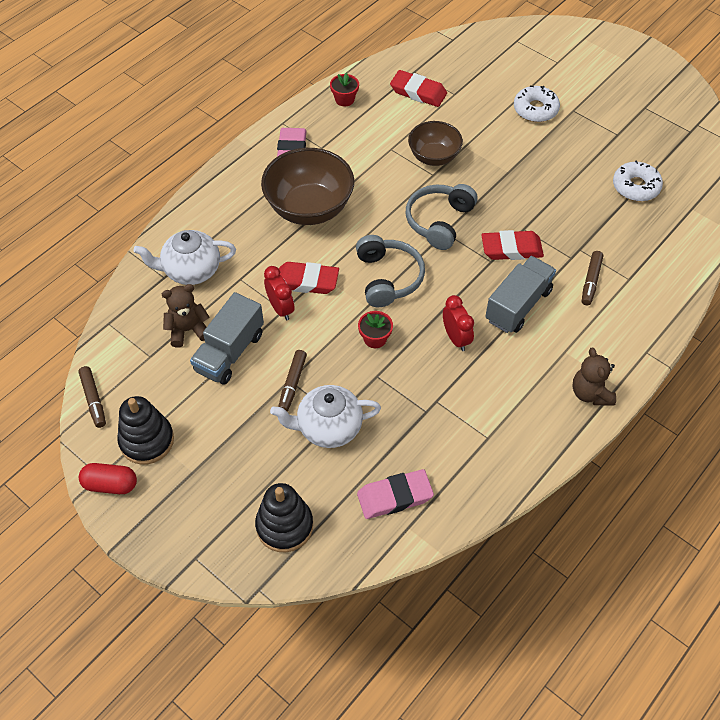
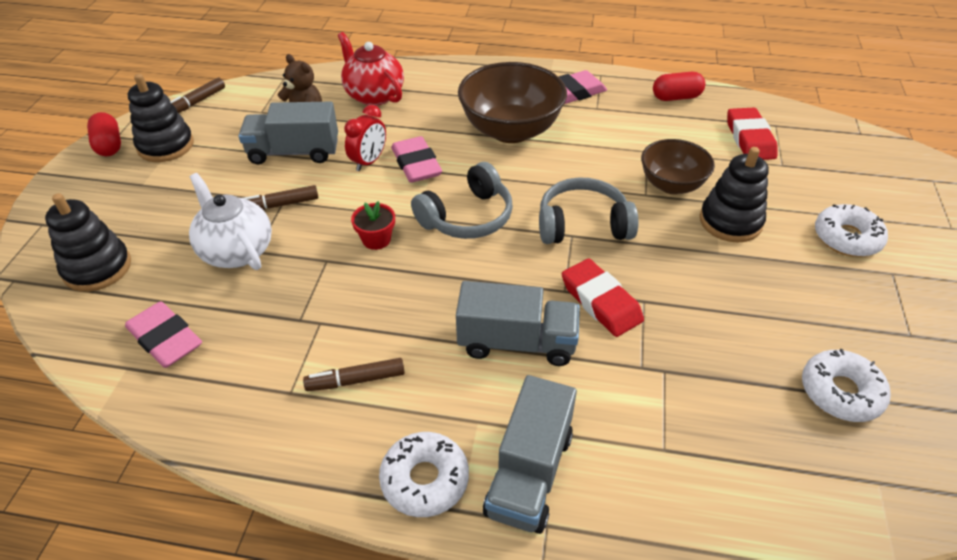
camera: 60 degrees right, 10 degrees down
(191, 270) = (374, 95): white teapot -> red teapot
(307, 281) = (416, 164): red eraser -> pink eraser
(344, 99) = (676, 97): red flower pot -> red capsule
(456, 338) = (423, 304): red clock -> none
(486, 150) = (730, 221): none -> black stacking toy
(590, 393) = (425, 480): brown teddy bear -> white donut
(591, 281) = (620, 404): brown marker -> brown marker (356, 380)
(612, 344) = (529, 473): none -> grey truck

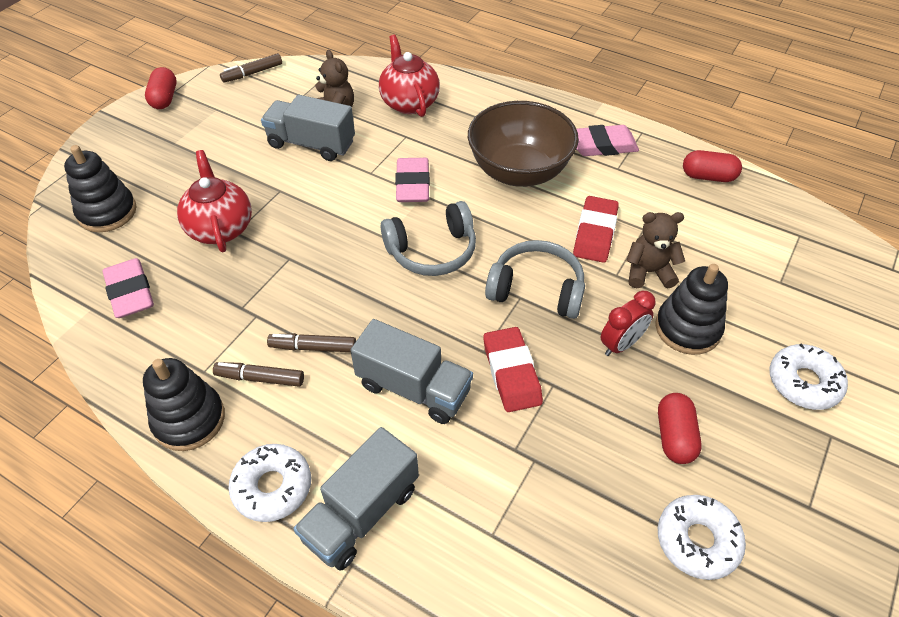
camera: 20 degrees right, 5 degrees up
(166, 146) = (209, 110): black stacking toy -> black stacking toy (189, 419)
(236, 251) = (220, 228): white teapot -> red teapot
(279, 205) = (275, 193): brown marker -> brown marker (313, 347)
(369, 162) = (372, 170): red clock -> red clock (621, 344)
(376, 239) = (341, 250): red flower pot -> none
(671, 185) = (648, 272): brown bowl -> brown teddy bear
(750, 139) = (761, 243): red eraser -> red eraser (595, 233)
(771, 312) = (674, 436): none -> red capsule

